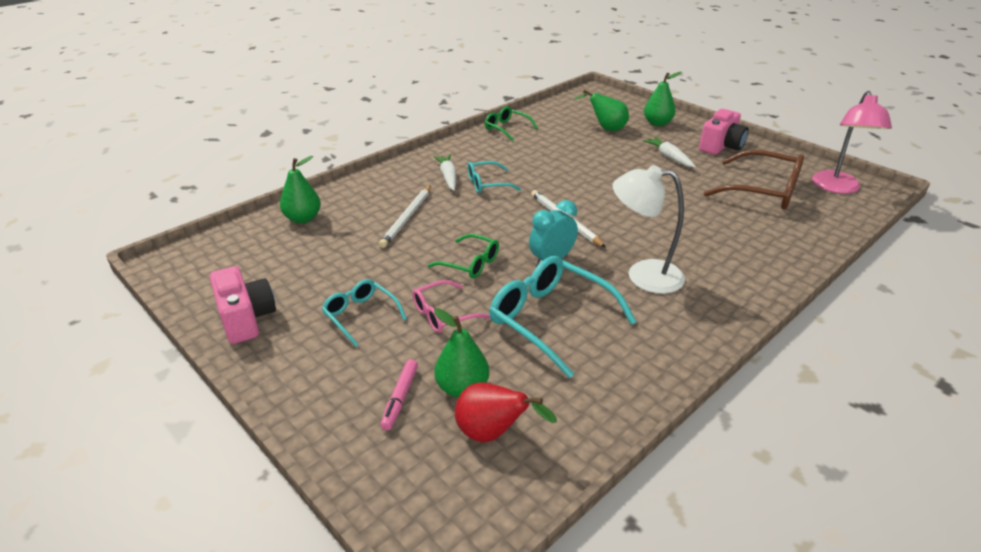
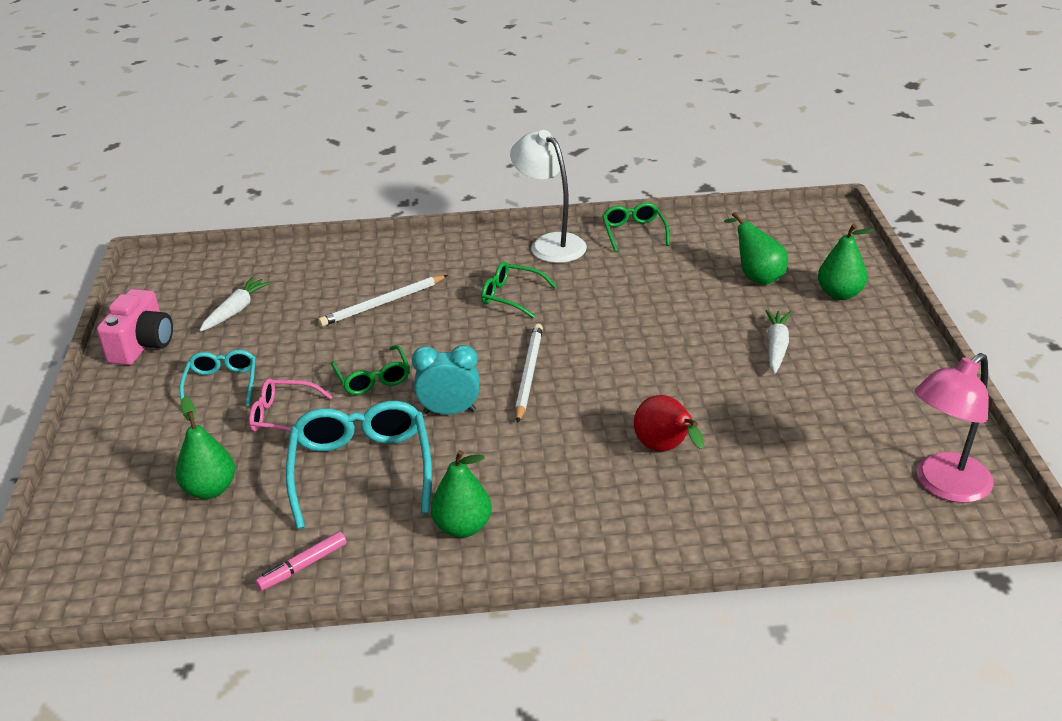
camera: 40 degrees right, 0 degrees up
(303, 218) = (296, 265): green pear -> green pear (463, 527)
(400, 398) = (158, 471): pink marker -> pink marker (302, 566)
(448, 177) = (484, 271): white carrot -> white carrot (235, 310)
(487, 184) = (511, 296): turquoise glasses -> green glasses
(492, 434) = (181, 538): red pear -> red pear (665, 449)
(643, 275) = (514, 472): white lamp -> white lamp (550, 244)
(721, 146) = (875, 361): pink camera -> none
(763, 191) = (826, 443): brown glasses -> none

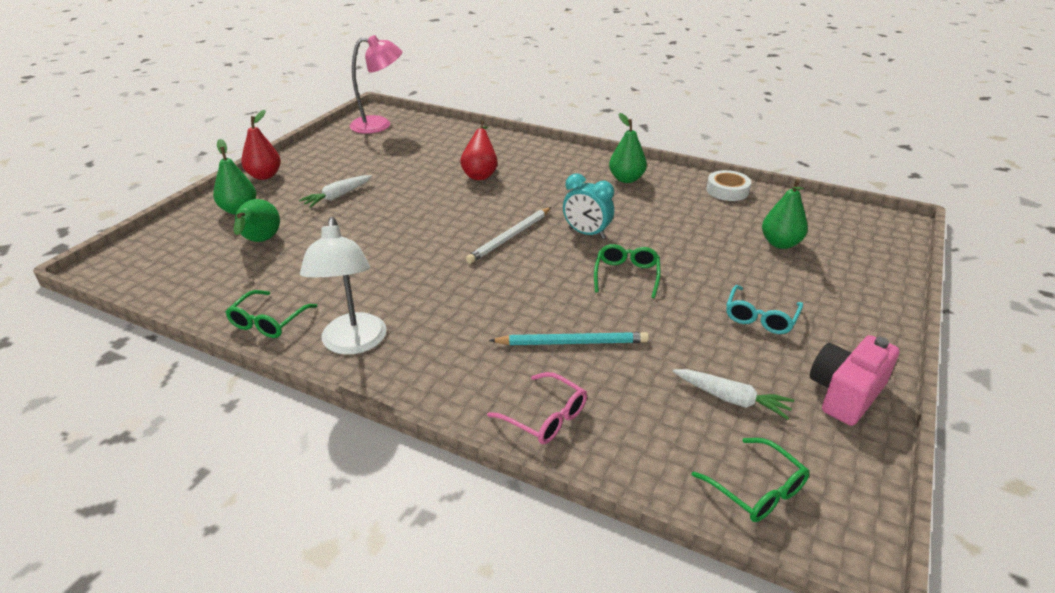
camera: 150 degrees left, 0 degrees up
(235, 310) = (731, 399): white carrot -> white carrot turned 120 degrees counterclockwise
(283, 417) = (712, 272): pink glasses -> pink glasses (545, 417)
(302, 566) = (727, 190): pink marker -> white tape
(361, 469) = (669, 221): turquoise glasses -> none
(383, 303) = (571, 342): white pencil -> turquoise pencil
(511, 296) = (454, 301): green glasses -> green glasses (757, 489)
(903, 338) = (264, 176): none -> red pear

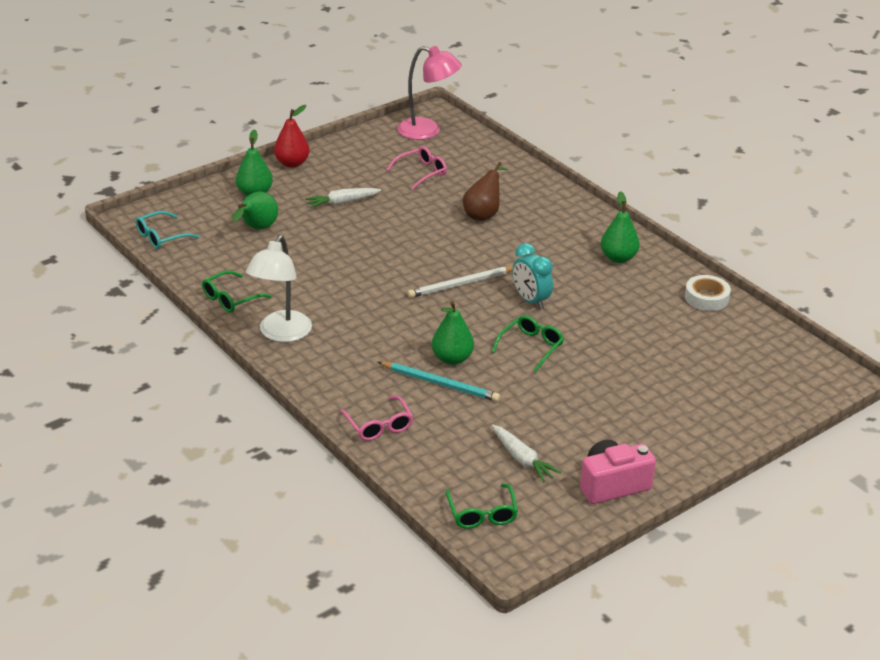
camera: 25 degrees right, 0 degrees up
(397, 156) = (421, 172): none -> pink glasses
(480, 174) = (483, 214): red pear -> brown pear
(760, 317) = (609, 414): turquoise glasses -> turquoise glasses (161, 237)
(780, 243) = (698, 362): green pear -> green pear (452, 358)

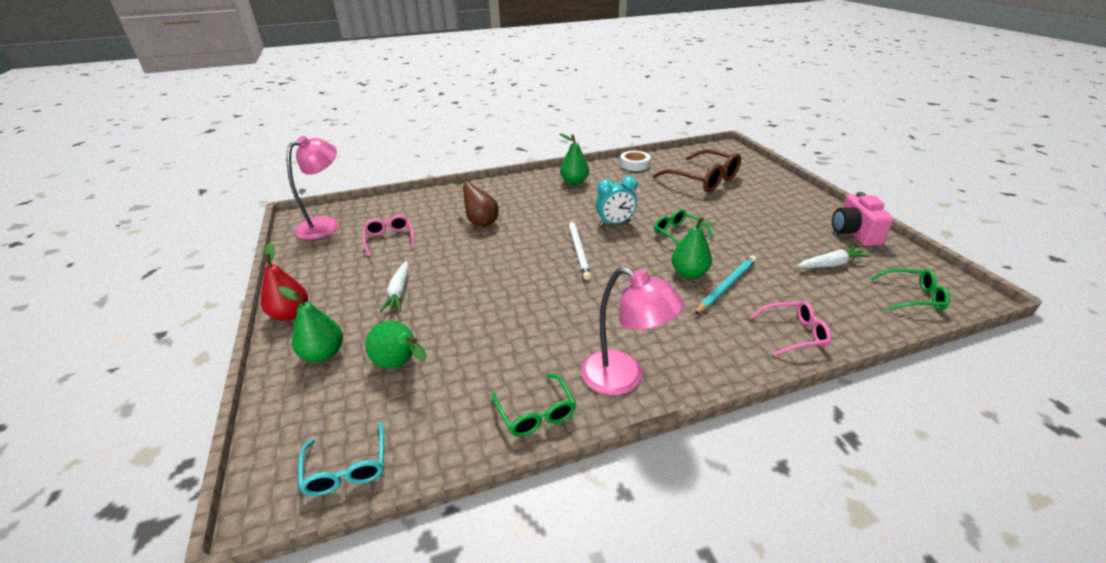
camera: 70 degrees left, 0 degrees up
(281, 334) = (623, 378): white lamp -> pink lamp
(696, 359) = (703, 179): none -> brown glasses

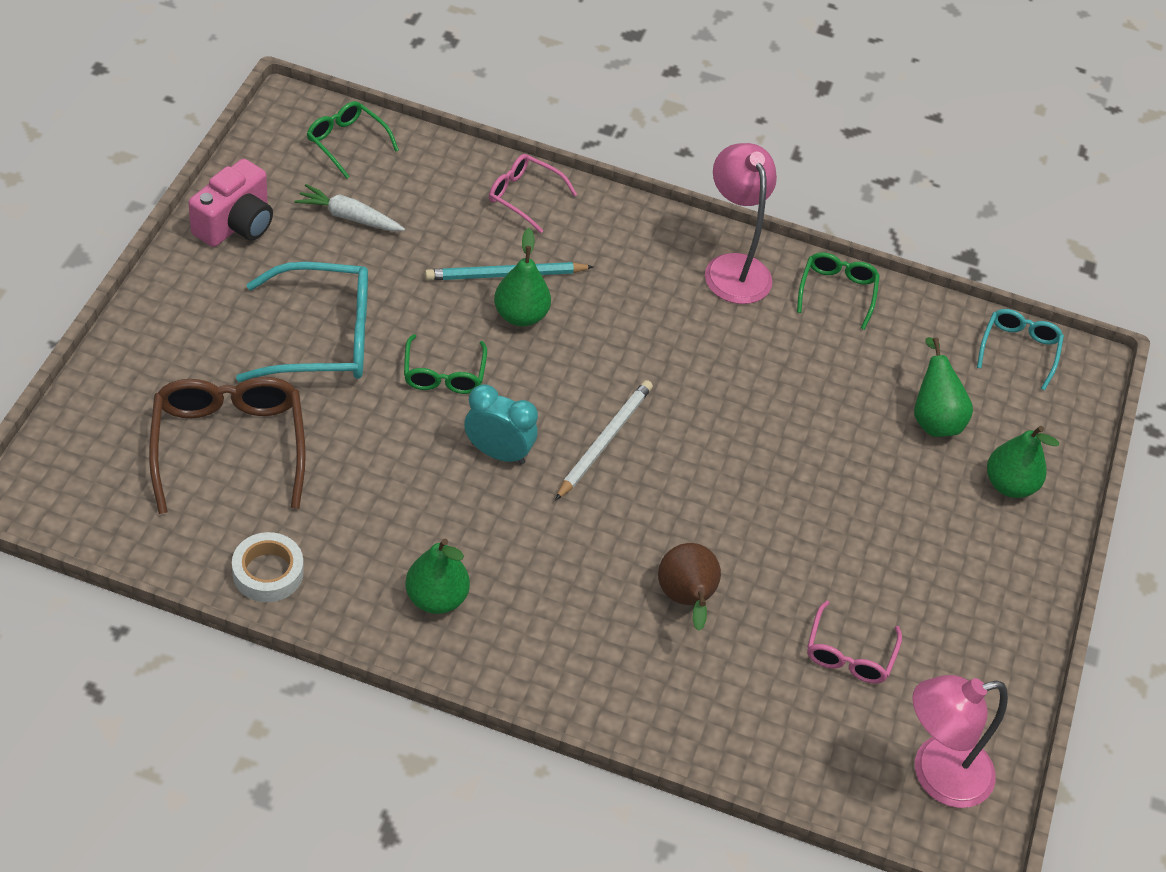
camera: 150 degrees left, 15 degrees up
(291, 314) = (1034, 576): red pear -> none
(399, 292) = (887, 525): white carrot -> none
(741, 219) = (322, 338): none -> turquoise glasses

